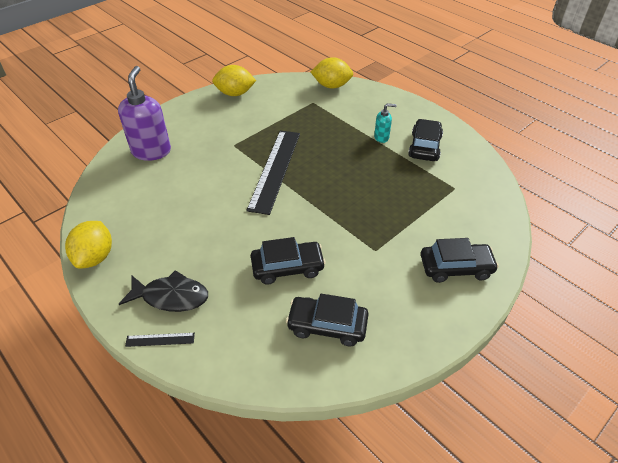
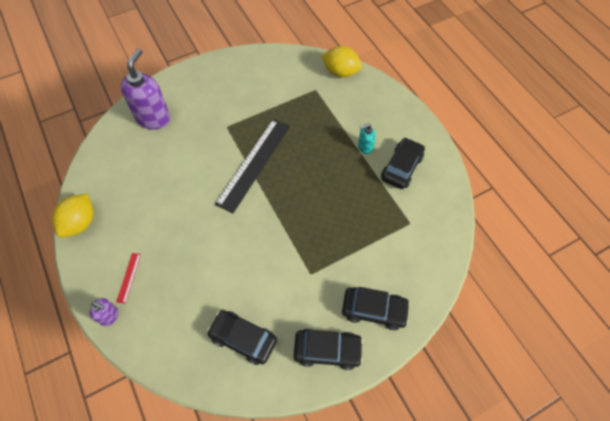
camera: 15 degrees right, 15 degrees up
(160, 339) = (110, 316): black ruler -> purple soap dispenser
(171, 296) = (129, 277): black fish -> red ruler
(235, 93) = (246, 64): yellow lemon -> none
(287, 267) = (230, 273): black car -> black car (327, 350)
(381, 137) = (365, 147): turquoise soap dispenser -> turquoise soap dispenser turned 150 degrees clockwise

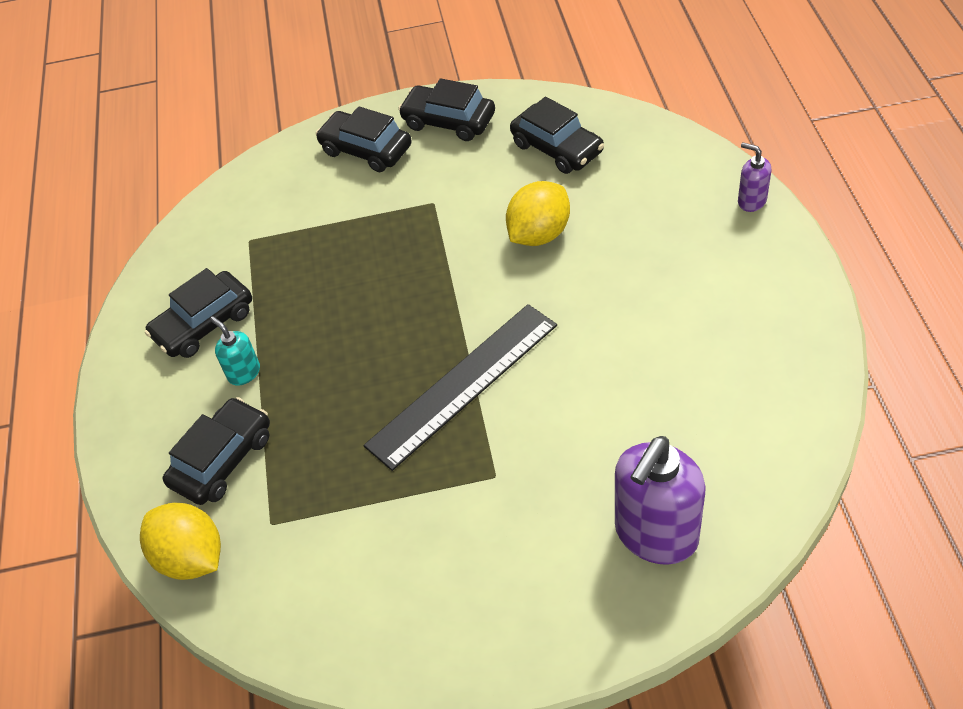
camera: 155 degrees left, 10 degrees down
(80, 223) = (812, 341): yellow lemon -> yellow lemon (539, 234)
(129, 277) = (720, 244): red ruler -> none
(351, 108) = (222, 459): none -> black car
(365, 147) = (244, 373): turquoise soap dispenser -> turquoise soap dispenser turned 135 degrees counterclockwise

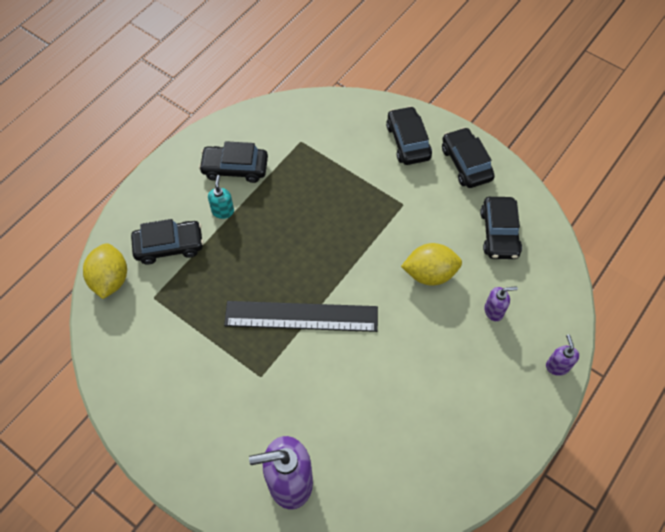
camera: 40 degrees right, 10 degrees up
(639, 210) = (494, 311): none -> purple soap dispenser

